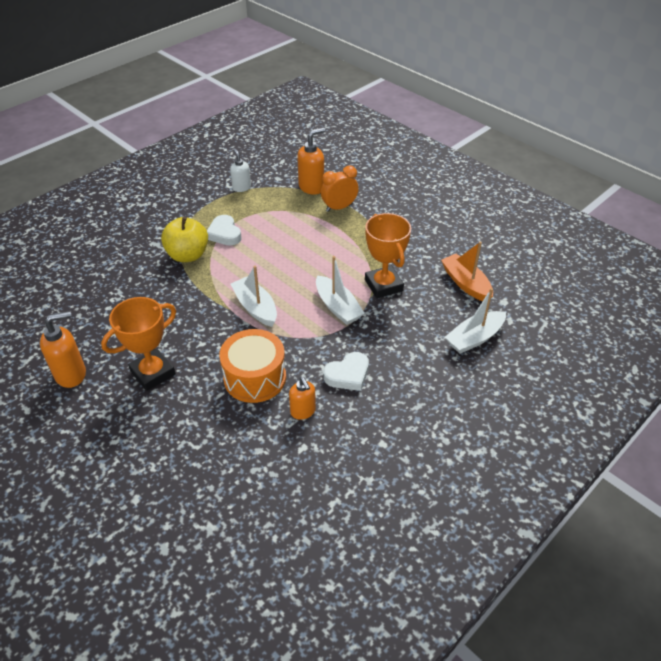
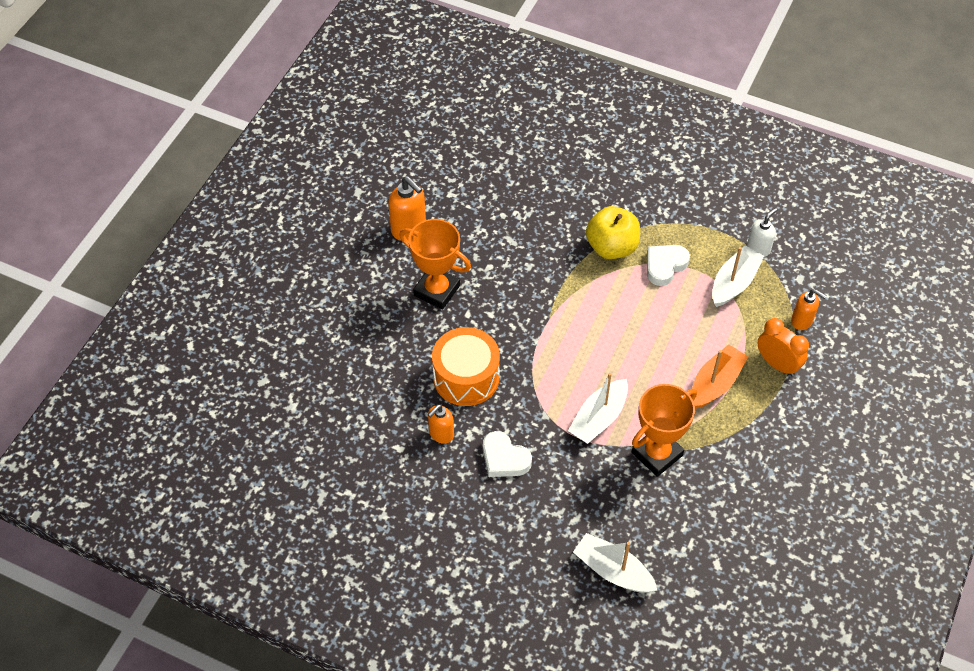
camera: 70 degrees right, 10 degrees up
(255, 308) = (561, 341): white boat -> white boat (734, 283)
(311, 187) = (802, 321): orange soap dispenser -> orange soap dispenser, size x0.65
(466, 284) = (703, 542): orange boat -> orange boat (715, 383)

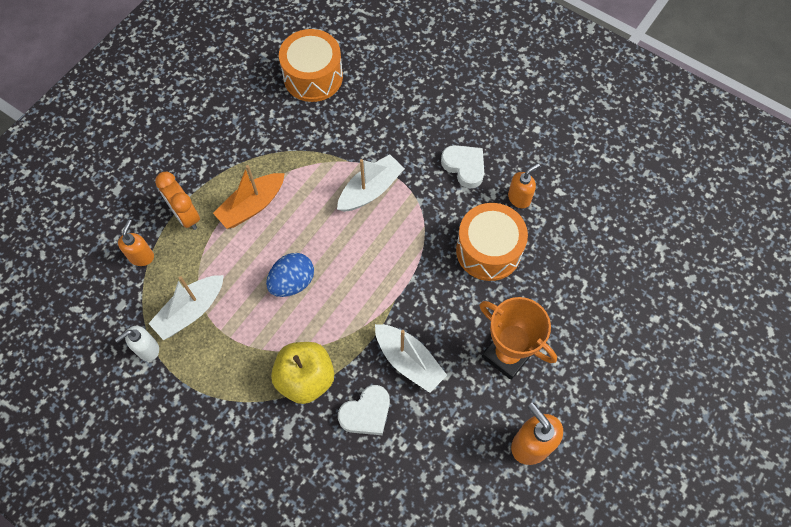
camera: 170 degrees left, 10 degrees up
(613, 571) = (392, 65): white boat -> white boat (408, 361)
(649, 320) = (292, 282): none -> blue egg
(657, 454) = (327, 150): orange trophy -> none
(665, 266) = (255, 344): white heart -> white heart (366, 413)
(702, 540) = (313, 77): none -> orange drum
(802, 321) = (141, 256): orange soap dispenser -> orange soap dispenser turned 60 degrees clockwise

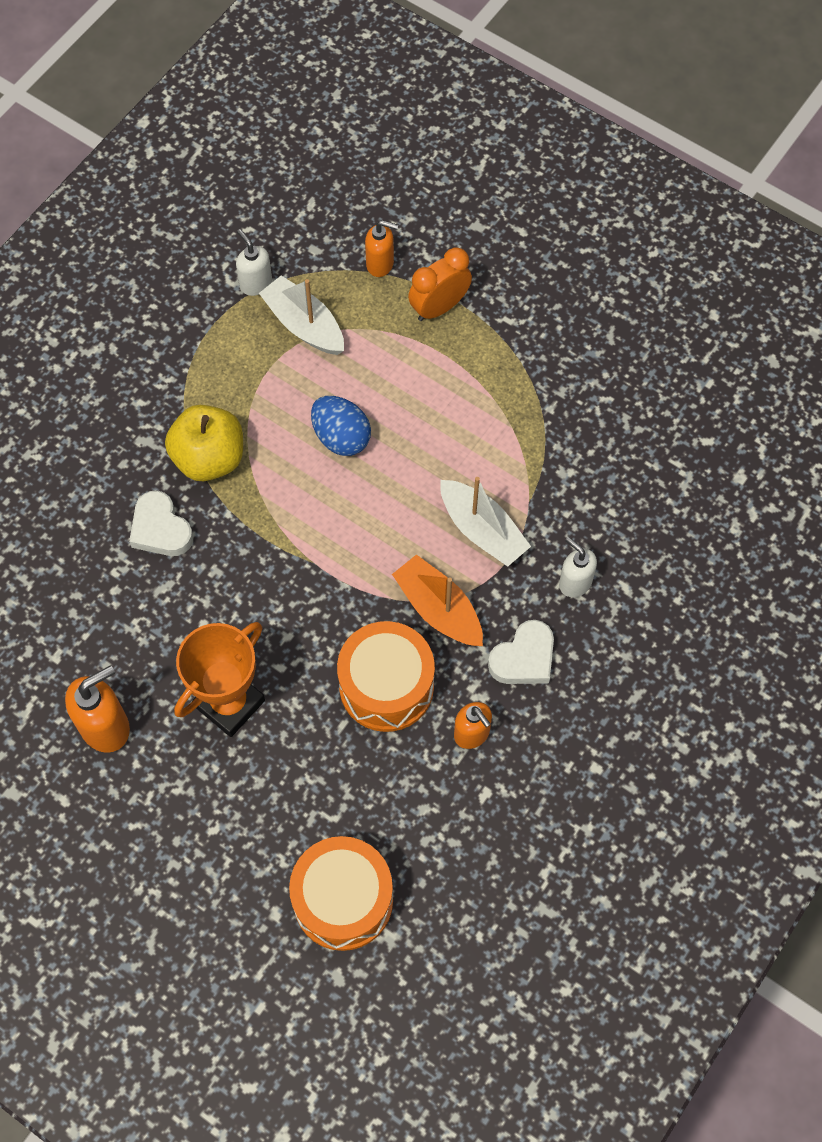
camera: 90 degrees right, 0 degrees up
(252, 206) = (455, 383): orange boat -> orange boat (439, 609)
(313, 77) = (673, 449): orange drum -> orange drum (343, 900)
(408, 361) = (227, 579): white boat -> none
(409, 136) = (575, 582): none -> white soap dispenser

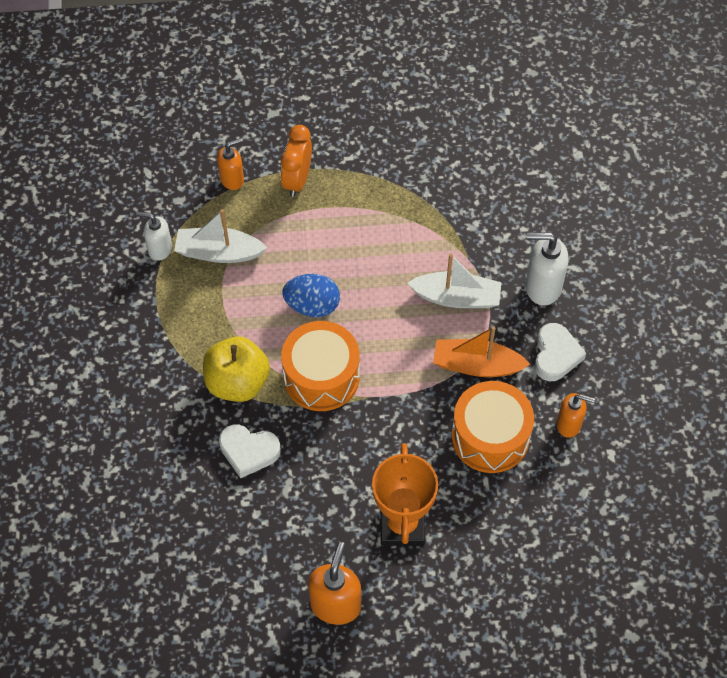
camera: 40 degrees left, 5 degrees down
(343, 900) = (589, 587): orange drum -> orange drum (321, 376)
(575, 582) = (542, 287): white soap dispenser -> white soap dispenser, size x1.54

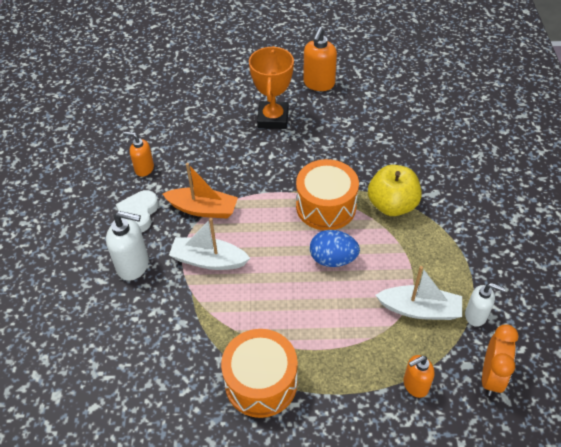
camera: 175 degrees left, 10 degrees down
(248, 451) = (379, 161): white heart -> none
(297, 180) = (348, 380): orange clock -> orange clock (491, 376)
(490, 437) = (203, 163): orange drum -> orange drum (261, 382)

